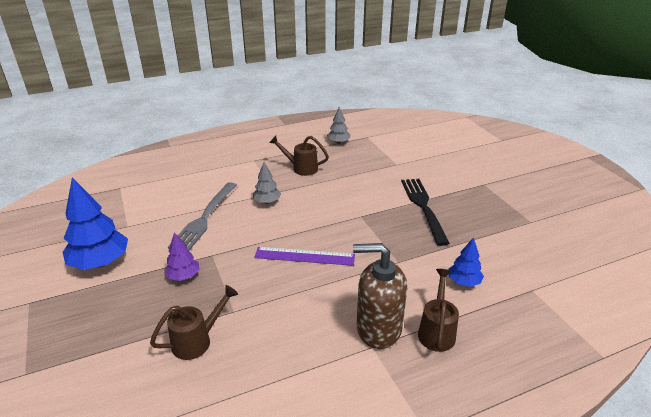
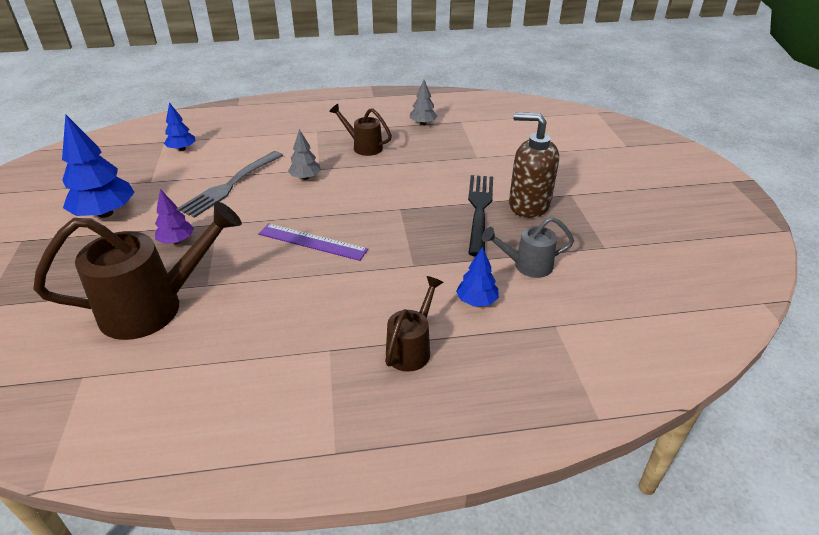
camera: 15 degrees right, 5 degrees up
(140, 192) = (182, 149): none -> blue tree
(197, 341) = (154, 307): brown watering can -> brown watering can, size x1.88
(378, 328) = (347, 332): brown soap dispenser -> brown soap dispenser (528, 205)
(484, 246) = (527, 265): none -> grey watering can

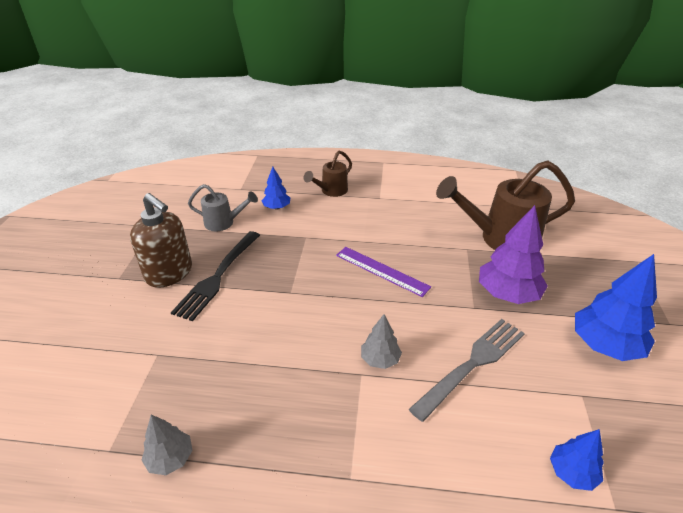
camera: 165 degrees left, 0 degrees up
(177, 241) = (507, 294): purple tree -> purple tree, size x1.84
(363, 147) = (289, 411): brown watering can -> none

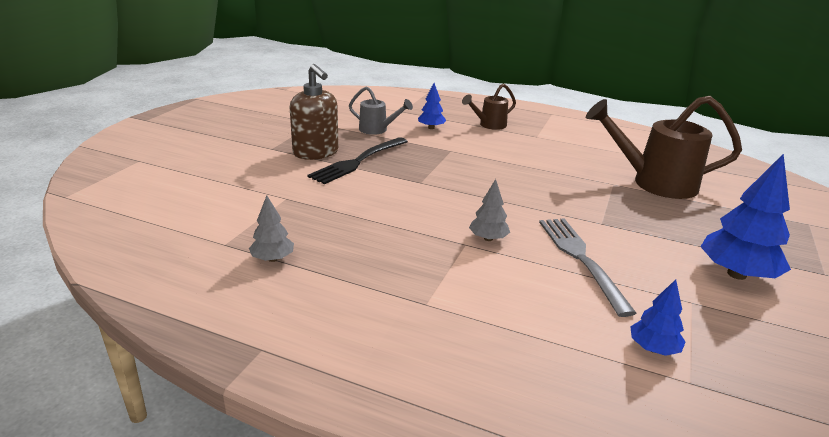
camera: 15 degrees right, 10 degrees down
(381, 271) = (516, 183): purple ruler -> none
(472, 364) = (581, 259): grey fork -> grey fork turned 75 degrees counterclockwise
(507, 294) = (643, 220): purple tree -> none

